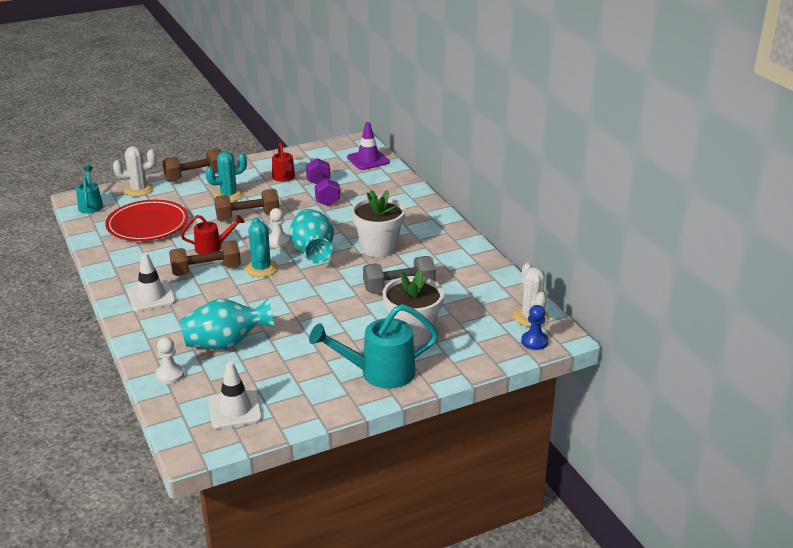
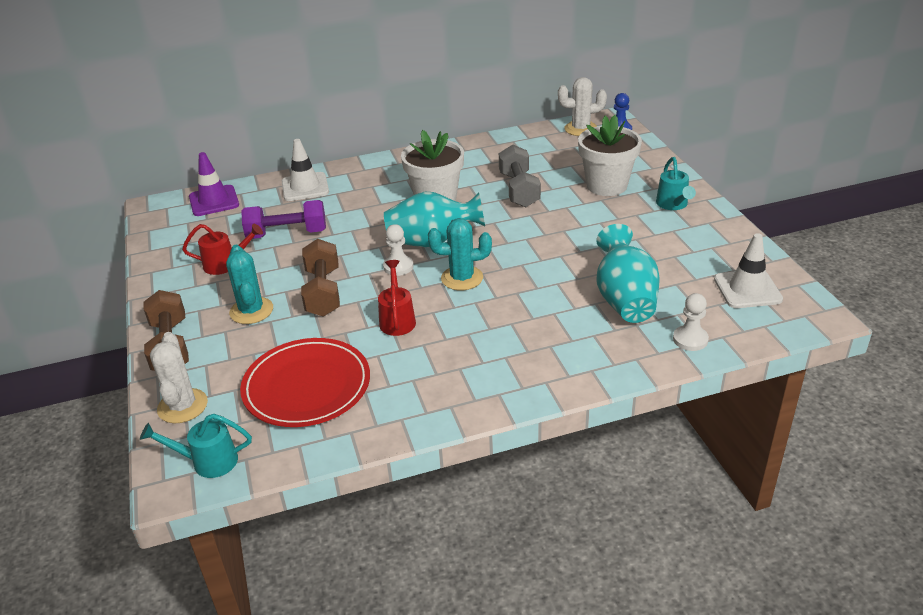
camera: 80 degrees left, 5 degrees up
(151, 296) = (514, 367): white traffic cone -> white traffic cone (305, 187)
(206, 270) = (456, 322): brown dumbbell -> none
(379, 373) = (673, 205): turquoise watering can -> turquoise watering can, size x0.59

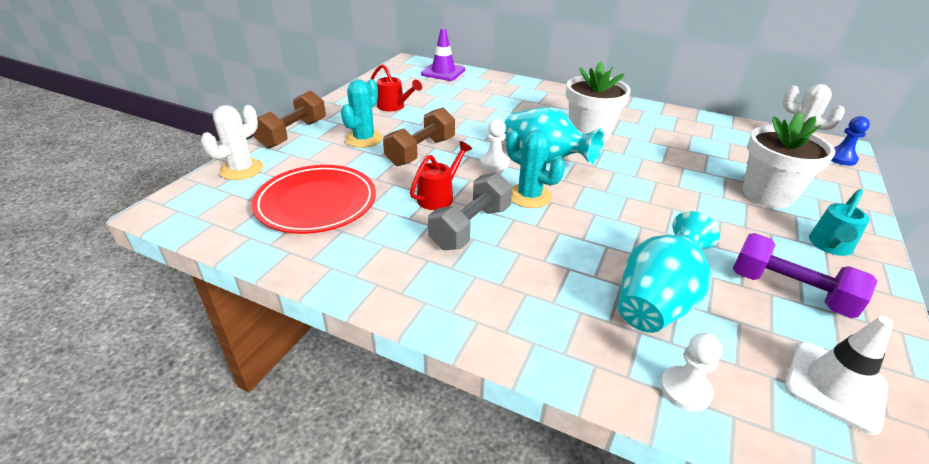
camera: 40 degrees right, 0 degrees up
(208, 461) = (195, 210): turquoise watering can -> none
(287, 234) = (455, 108): purple dumbbell -> purple dumbbell (789, 291)
(305, 187) = (508, 87): white traffic cone -> none
(519, 190) = (671, 159): grey dumbbell -> grey dumbbell (471, 227)

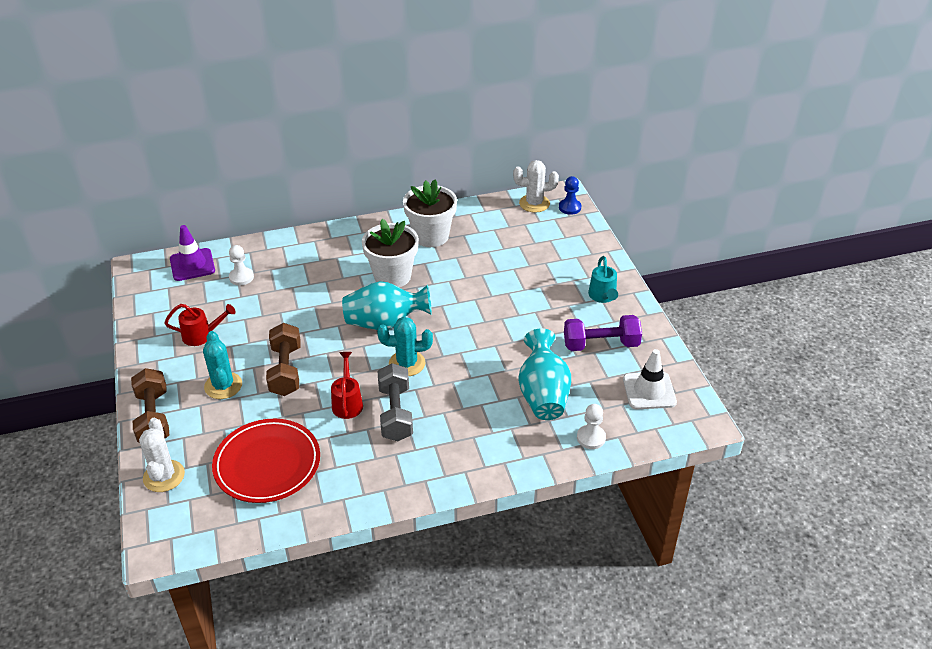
camera: 40 degrees left, 5 degrees up
(494, 163) = (353, 348): white pawn -> white pawn (241, 277)
(767, 194) = (547, 271): white flower pot -> white flower pot (431, 236)

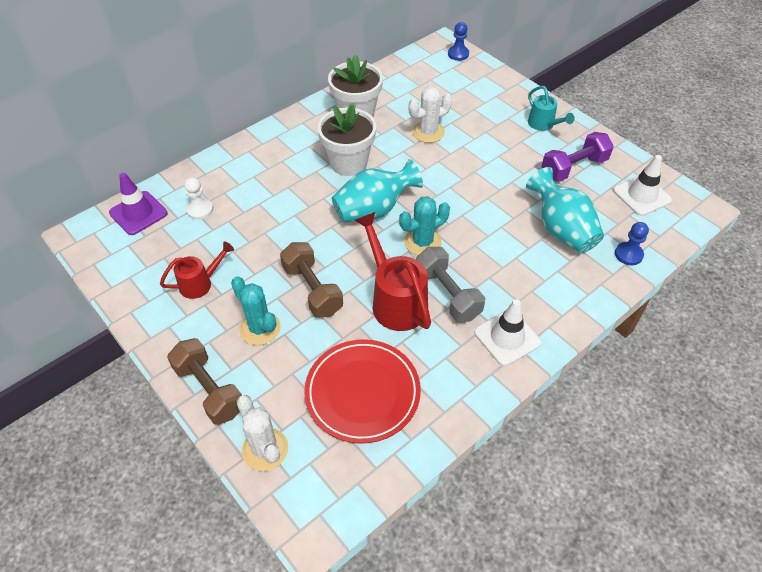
camera: 25 degrees left, 10 degrees up
(347, 402) = (395, 300): red watering can -> red watering can, size x1.71
(420, 466) = (507, 337): none -> white traffic cone
(534, 203) = (425, 59): white cactus -> white cactus (428, 132)
(591, 438) = (628, 254): white pawn -> blue pawn

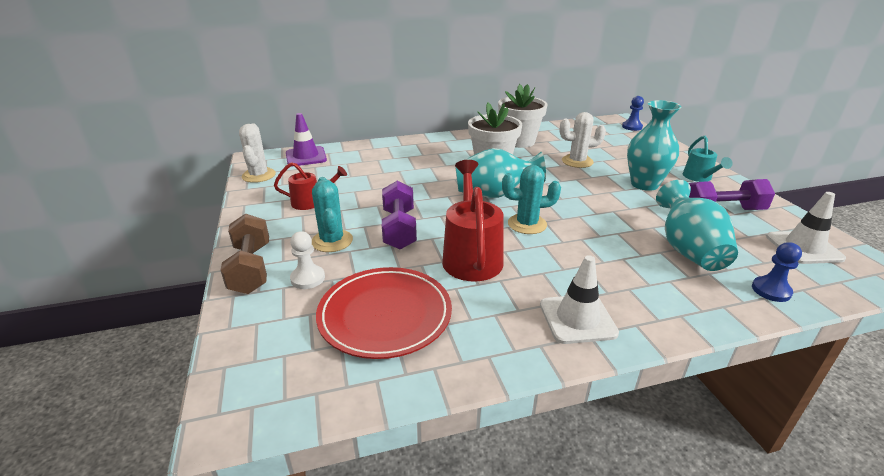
camera: 25 degrees right, 20 degrees down
(200, 210) = (351, 164): white pawn -> white pawn (308, 278)
(265, 449) = (254, 328): white cactus -> white cactus (259, 175)
(312, 289) = (399, 229): brown dumbbell -> purple dumbbell
(447, 294) = (529, 266): grey dumbbell -> none
(500, 150) = (644, 184): none -> turquoise vase

